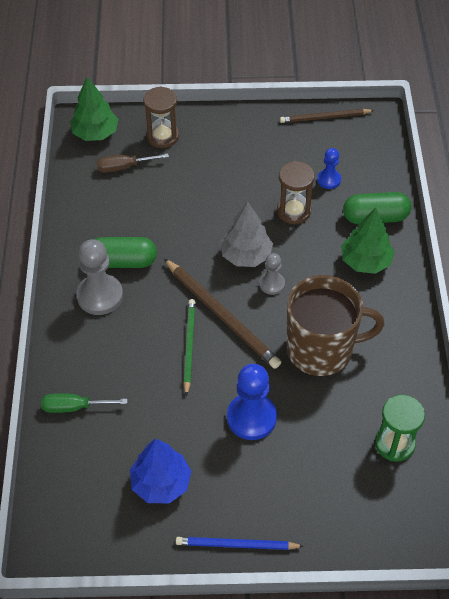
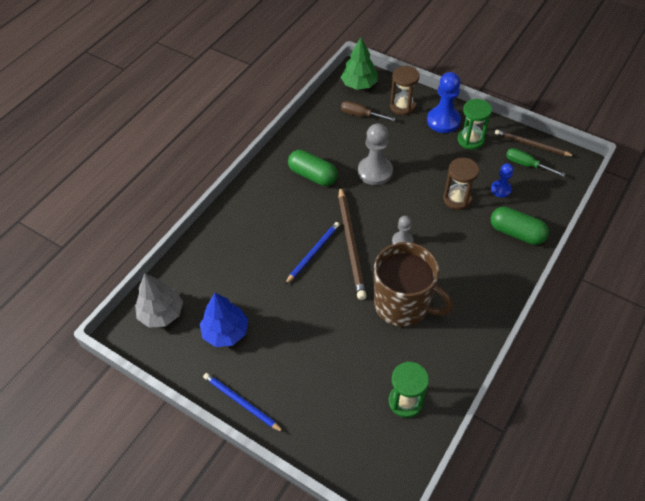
camera: 35 degrees right, 0 degrees up
(74, 407) = (211, 252): green screwdriver -> green screwdriver (526, 165)
(100, 296) = (281, 190): grey pawn -> grey pawn (375, 172)
(189, 346) = (313, 253): green pencil -> blue pencil
(246, 255) = (399, 212): grey tree -> grey tree (161, 313)
(251, 417) = (318, 324): blue pawn -> blue pawn (443, 121)
(261, 141) = (470, 140): none -> green hourglass
(365, 261) = (484, 260): green tree -> none

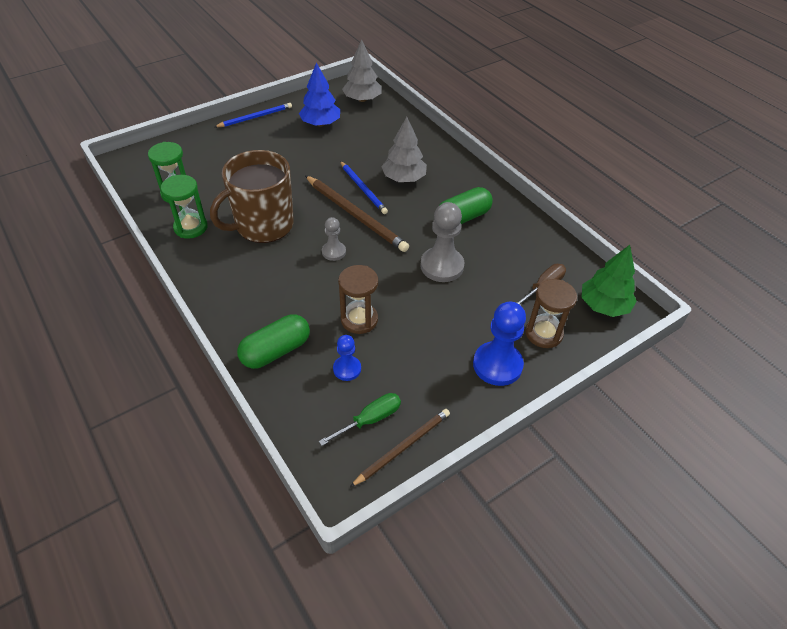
camera: 110 degrees right, 5 degrees down
(282, 229) = (404, 178): none -> grey tree
(351, 244) = (355, 215): brown pencil -> brown pencil turned 150 degrees counterclockwise
(470, 140) = (447, 378): green hourglass -> green hourglass (191, 227)

